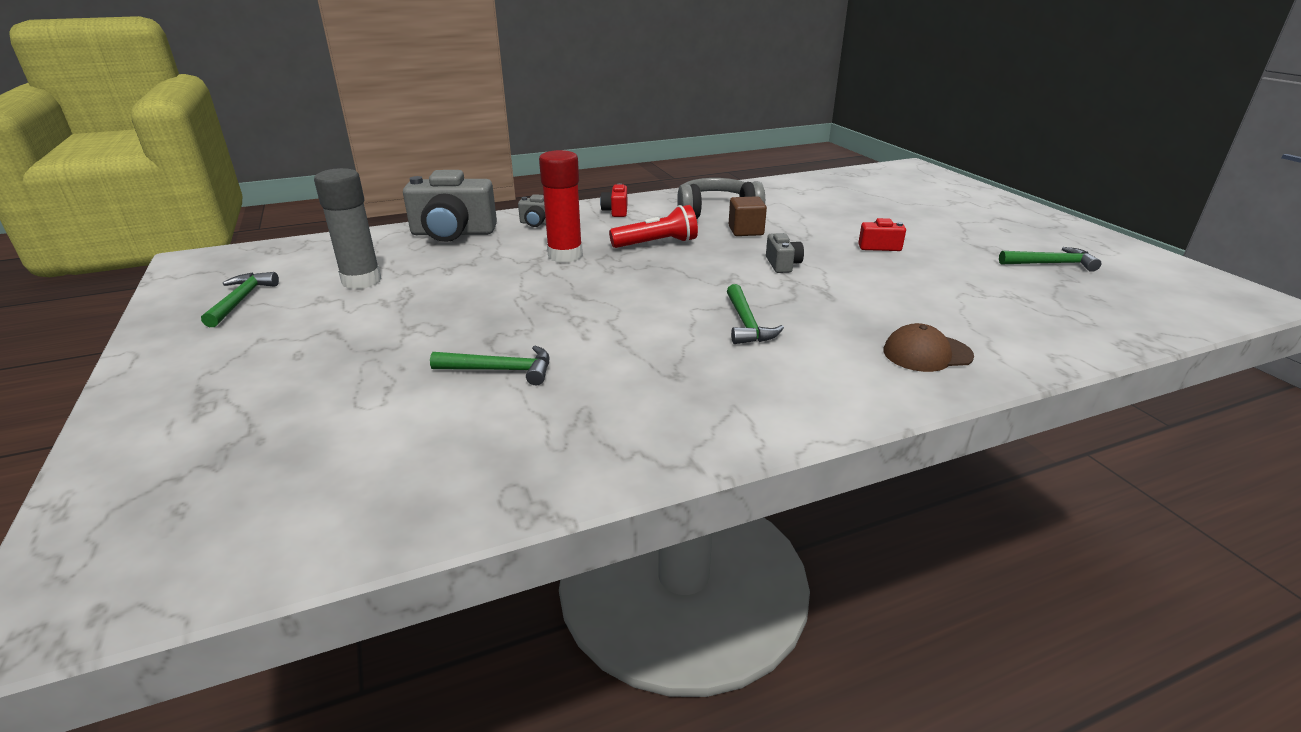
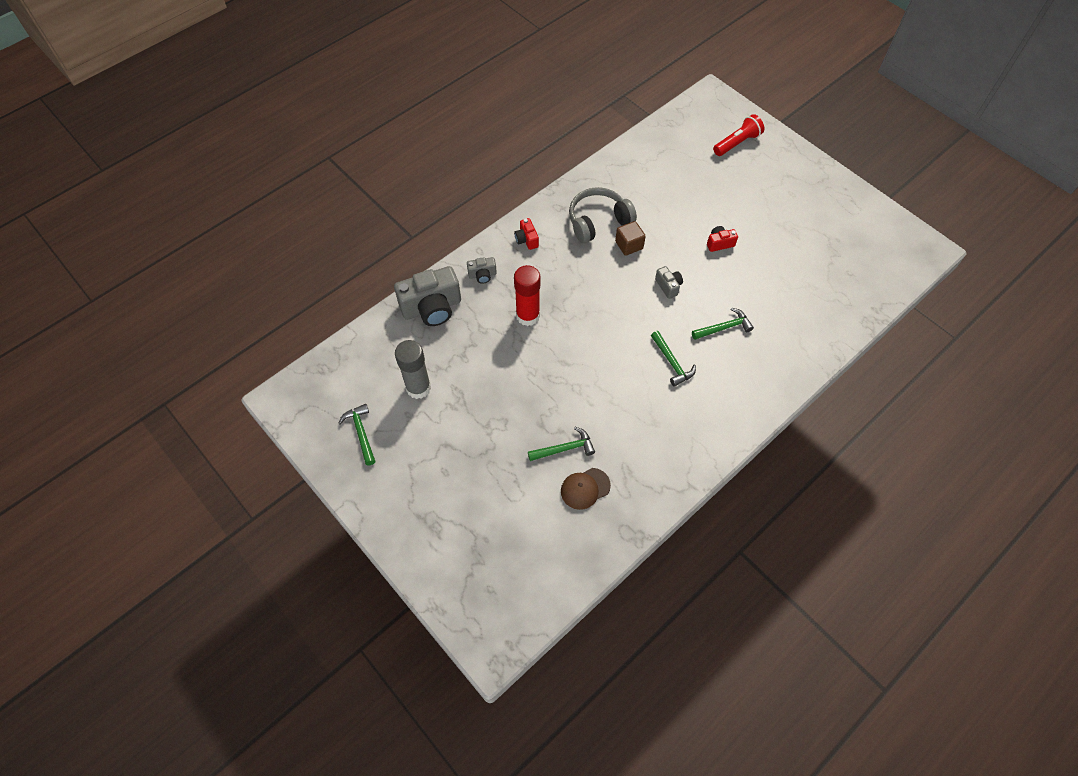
camera: 20 degrees left, 30 degrees up
(657, 244) = (579, 281): red flashlight -> red flashlight (737, 143)
(927, 353) = (771, 362): brown cap -> brown cap (585, 488)
(1051, 264) = (823, 237): green hammer -> green hammer (724, 327)

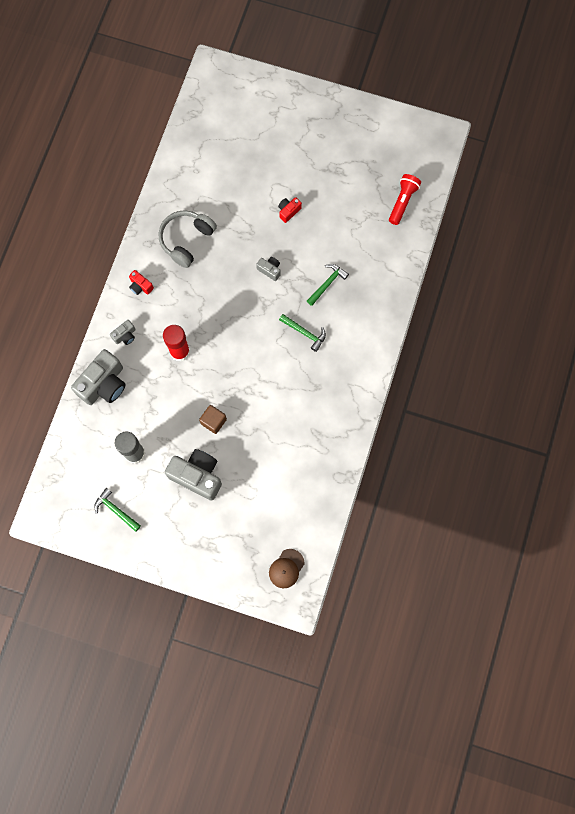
camera: 30 degrees left, 15 degrees up
(468, 444) = (197, 476): none -> grey camera
(565, 448) = (266, 441): green hammer -> none
(585, 488) = (296, 462): brown cap -> brown cap (286, 568)
(629, 245) = (221, 249): brown cube -> brown cube (213, 421)
(737, 143) = (256, 107): red flashlight -> red flashlight (402, 201)

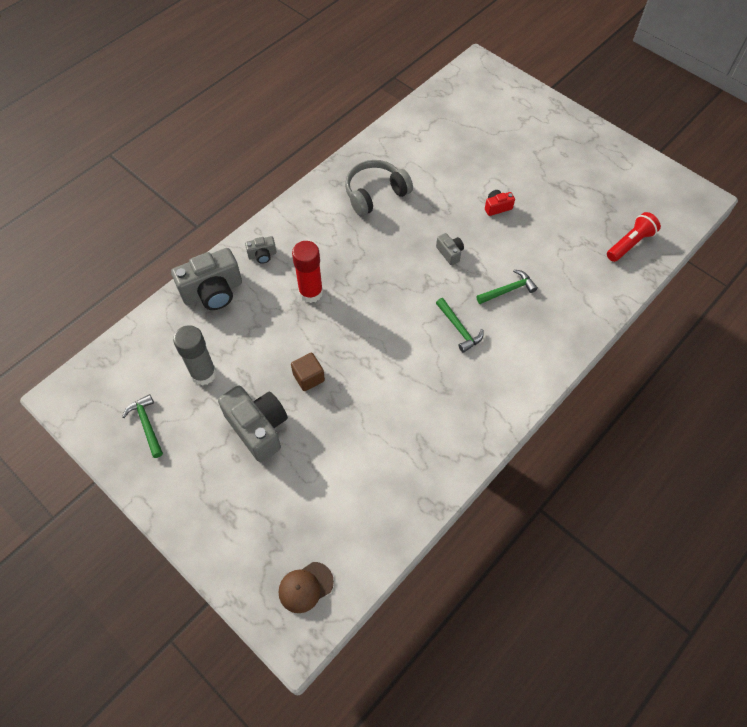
camera: 25 degrees right, 15 degrees down
(140, 286) = (305, 217): red camera -> none

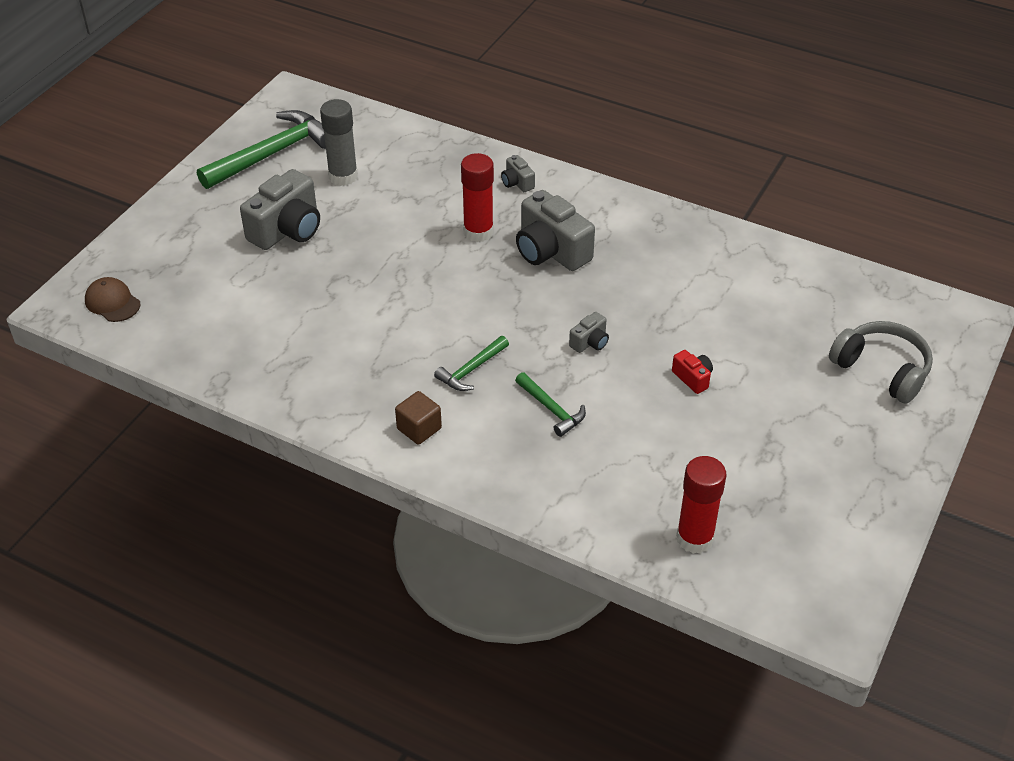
camera: 75 degrees right, 15 degrees down
(146, 424) = (273, 153): green hammer -> green hammer, size x1.97
(213, 291) = (451, 158): grey camera -> grey camera (551, 251)
(308, 377) = (361, 254): brown cube -> brown cube (419, 429)
(375, 194) = (657, 256): grey headphones -> grey headphones (882, 370)
(630, 243) = (694, 538): red flashlight -> red glue stick

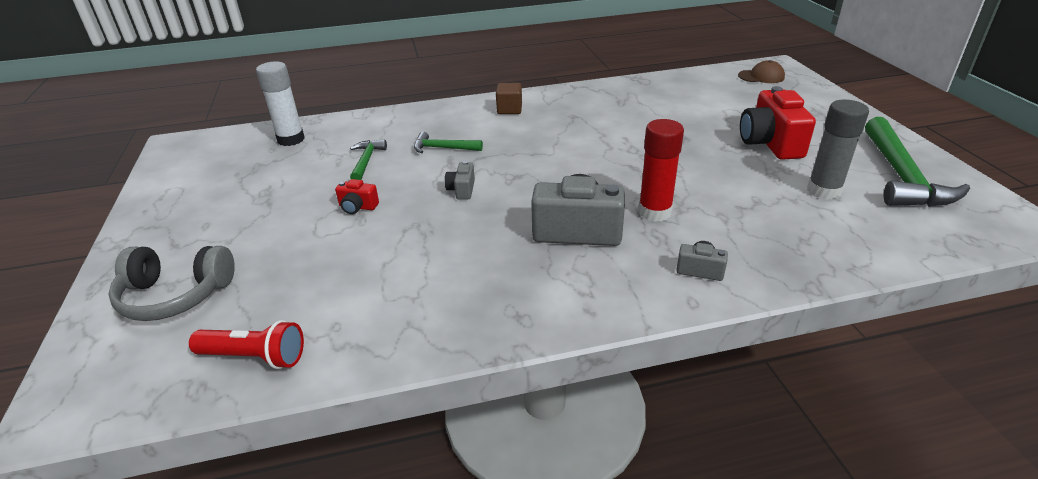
camera: 140 degrees right, 10 degrees down
(287, 230) = (770, 143): grey camera -> red camera
(471, 370) = (520, 141): green hammer -> green hammer (366, 161)
(694, 538) = (291, 139): red glue stick -> white glue stick
(839, 287) = (255, 357): none -> red flashlight

